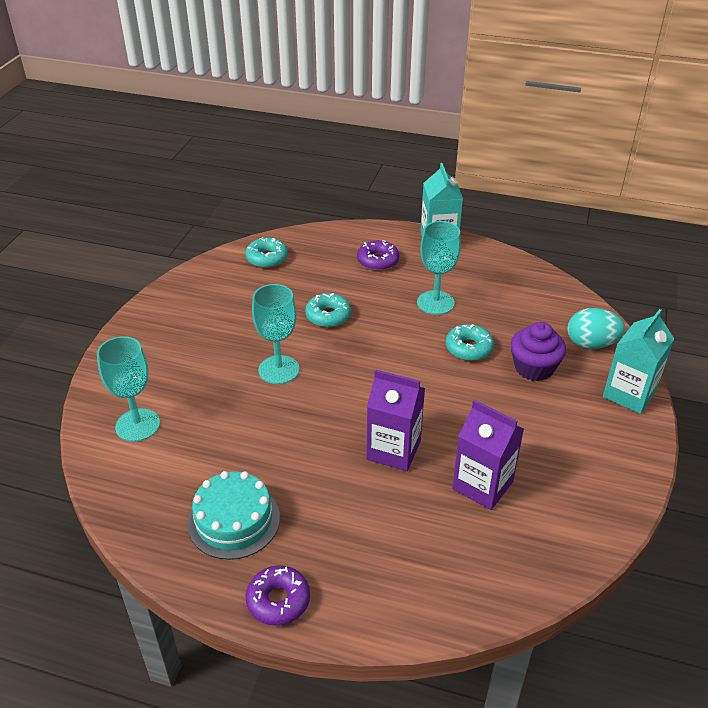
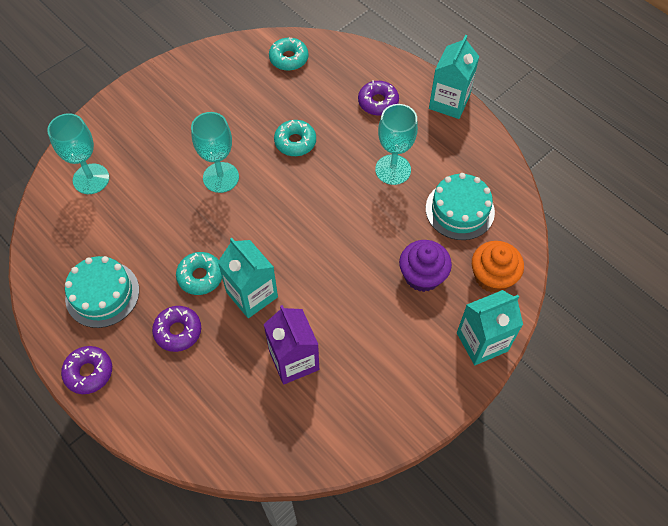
camera: 30 degrees right, 20 degrees up
(345, 515) = (178, 331): none -> purple donut
(393, 450) = (252, 294): purple carton -> turquoise carton
(468, 348) = (384, 229): turquoise donut -> turquoise donut (200, 276)
(519, 309) = (459, 210): none -> turquoise cake
(591, 344) = (492, 276): turquoise egg -> orange cupcake

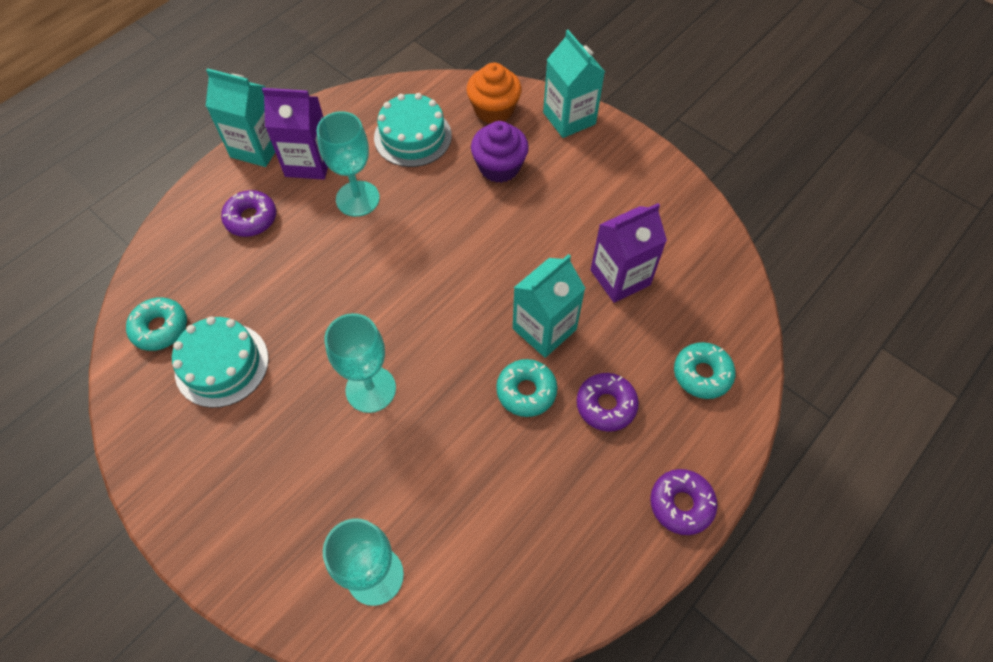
camera: 95 degrees left, 0 degrees up
(102, 294) = (567, 512): turquoise cake -> turquoise cake (222, 364)
(295, 142) = (312, 305): turquoise donut -> turquoise donut (702, 374)
(432, 136) = (309, 162): none -> purple carton

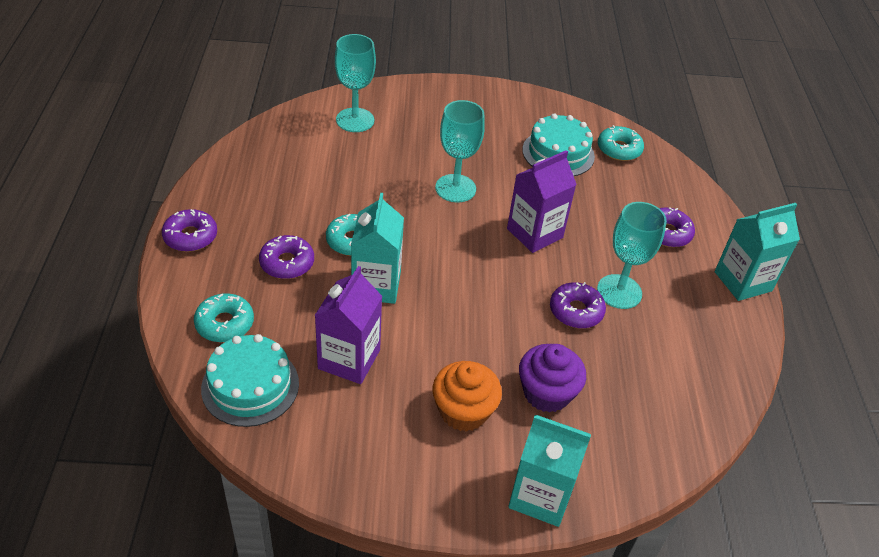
camera: 135 degrees right, 15 degrees down
(309, 162) = (692, 295): purple carton -> purple carton (534, 233)
(409, 205) = (576, 311): none -> purple donut
(413, 136) = (650, 371): turquoise cake -> turquoise cake (250, 386)
(494, 110) = (619, 451): orange cupcake -> orange cupcake (463, 411)

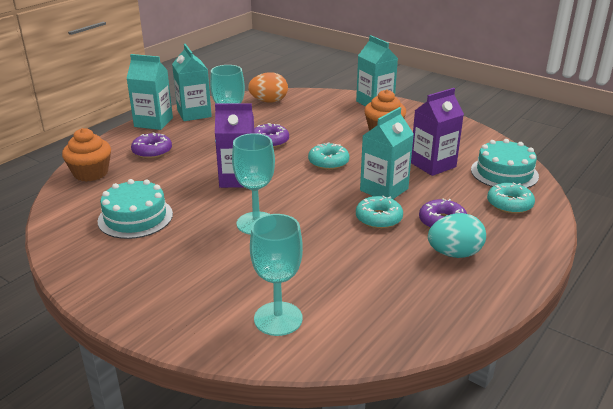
camera: 140 degrees left, 15 degrees down
(190, 236) = (518, 267): purple donut -> none
(256, 227) = (454, 254): none -> turquoise egg
(546, 393) = (331, 123): purple cupcake -> none
(619, 149) = (84, 203): turquoise donut -> turquoise donut (328, 162)
(670, 180) = (91, 173): none -> orange cupcake
(686, 408) = (269, 101): none -> orange egg
(729, 323) = (194, 113): none -> turquoise carton

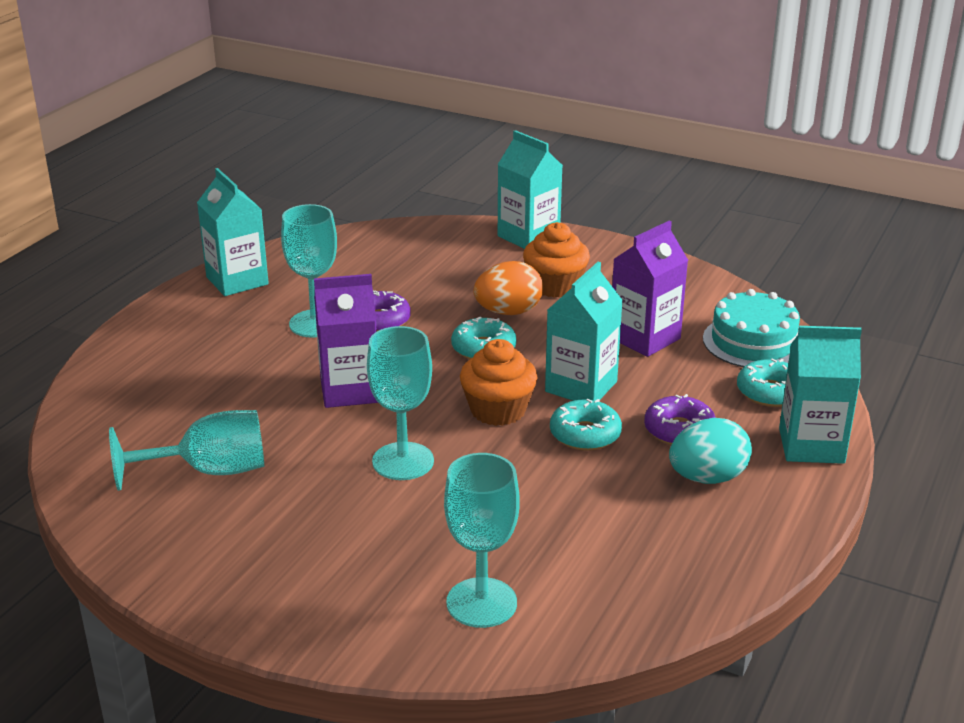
camera: 10 degrees left, 0 degrees up
(91, 173) = (105, 403): orange cupcake -> orange cupcake (498, 410)
(135, 217) = (209, 471): turquoise cake -> turquoise goblet
(152, 151) = (192, 355): purple donut -> none
(153, 122) = (174, 302): turquoise carton -> turquoise carton (811, 446)
(269, 101) = (354, 248): orange egg -> orange egg (508, 312)

